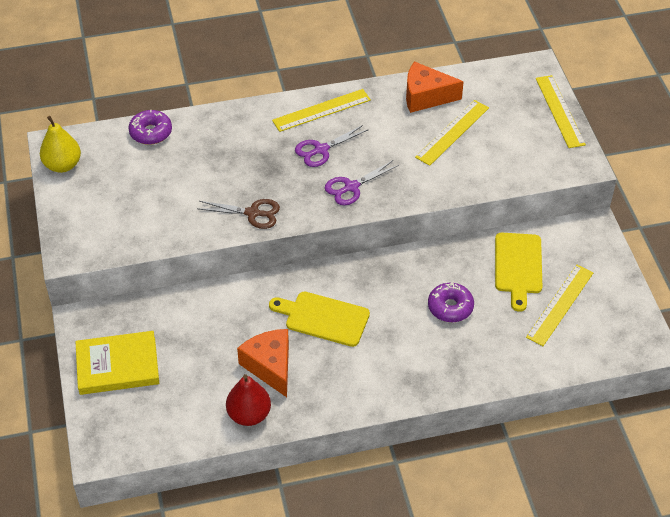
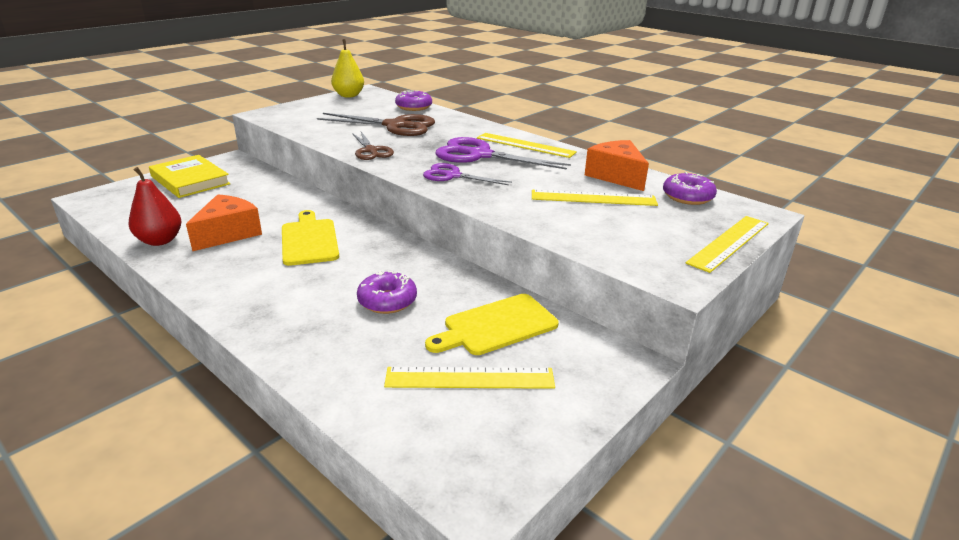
camera: 55 degrees right, 20 degrees down
(198, 170) = (395, 126): none -> brown scissors
(321, 150) = (479, 155): purple scissors -> purple scissors, size x1.63
(487, 84) = (687, 197): none -> purple donut

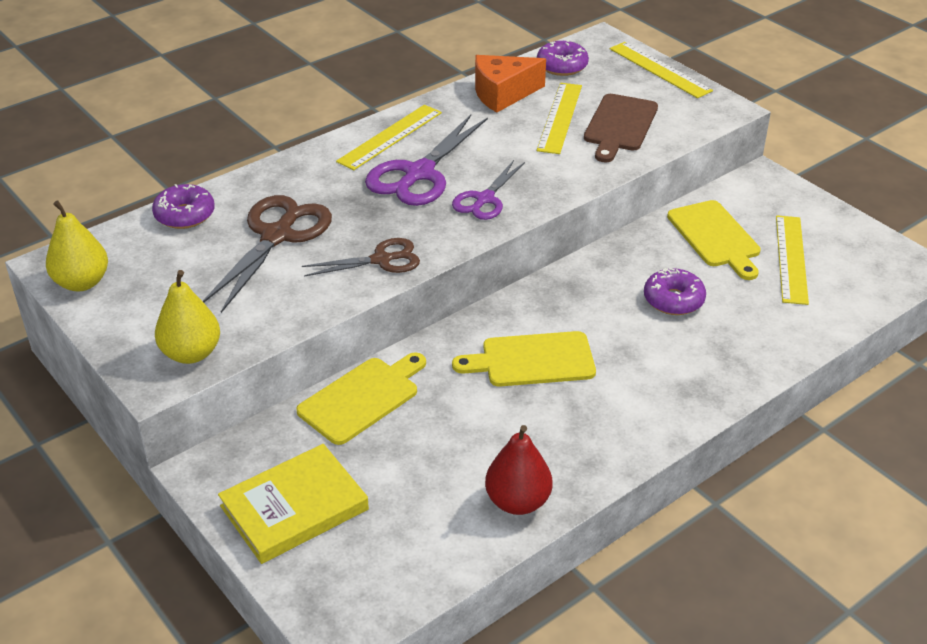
camera: 80 degrees left, 10 degrees up
(228, 233) = (504, 436): orange cheese -> none
(280, 190) = (362, 398): none -> yellow cutting board
(283, 118) = (191, 353): none -> yellow pear
(597, 223) = (619, 126): none -> brown cutting board

